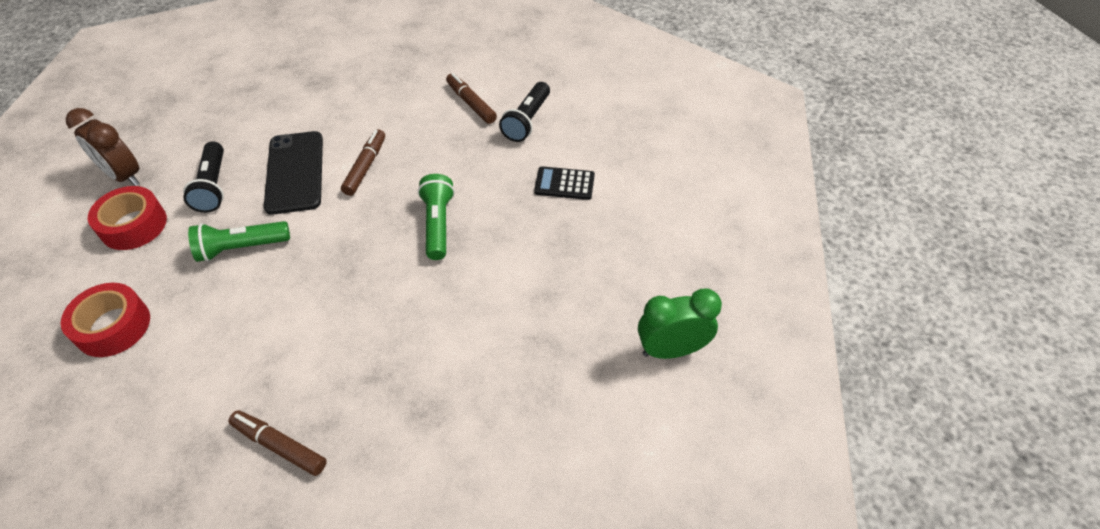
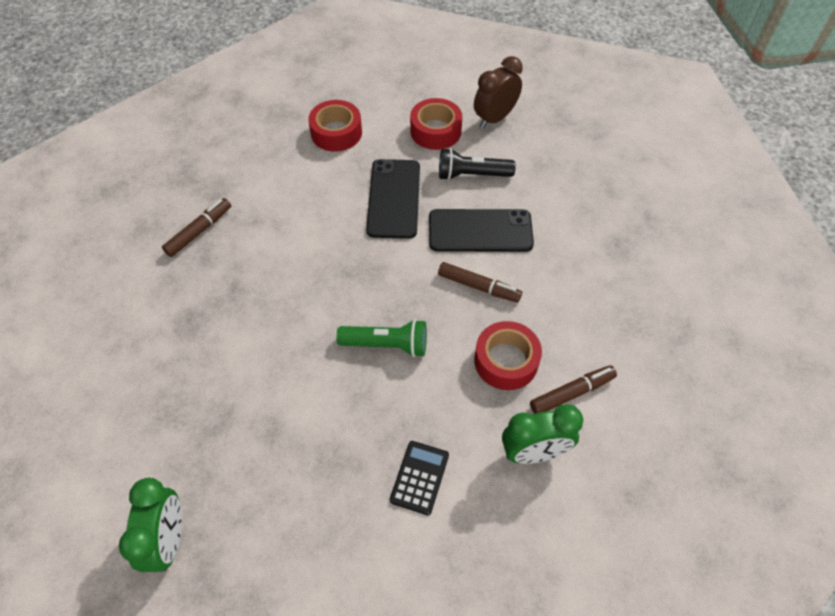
camera: 100 degrees right, 5 degrees up
(241, 248) = (394, 198): green flashlight -> black phone
(446, 142) = (506, 361): none -> red tape
(527, 121) = (534, 453): black flashlight -> green clock

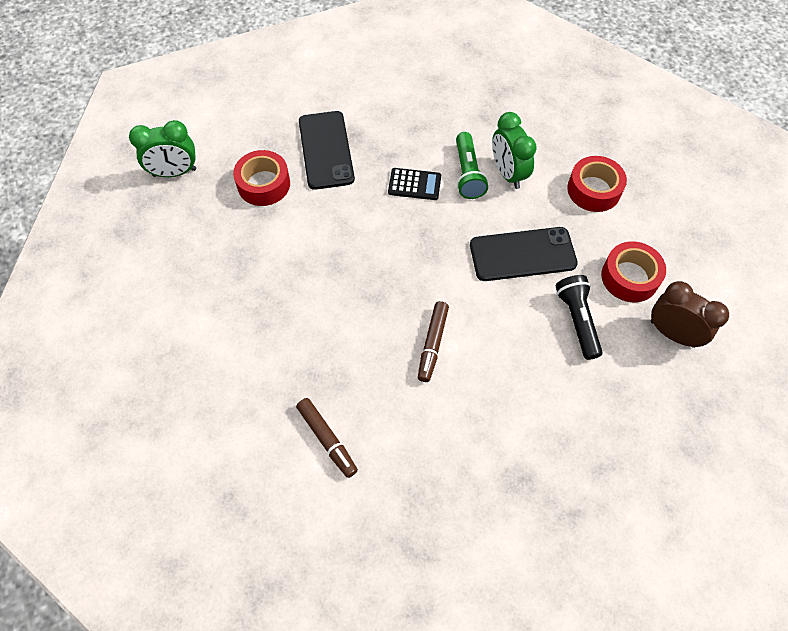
camera: 80 degrees right, 5 degrees up
(199, 231) = (442, 117): brown marker -> none
(387, 344) = (354, 277): green flashlight -> green flashlight (468, 174)
(419, 477) = (232, 322): black calculator -> black calculator (414, 184)
(480, 231) = (502, 337): black phone -> black phone (326, 150)
(506, 361) = (353, 377): red tape -> red tape (263, 184)
(534, 453) = (263, 410): green clock -> green clock (507, 173)

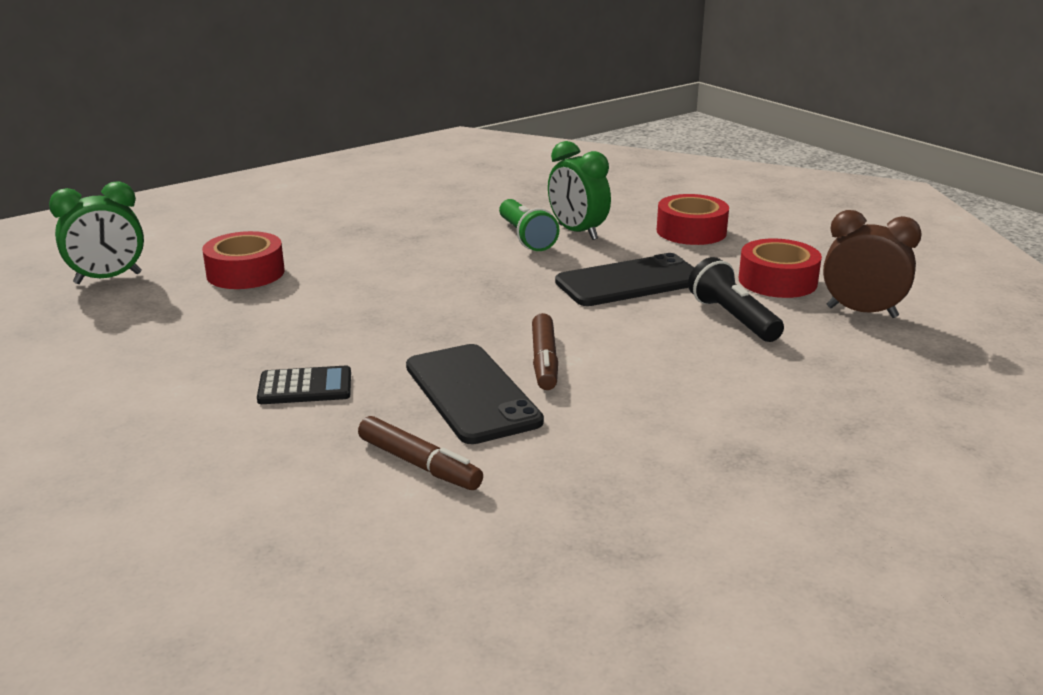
camera: 15 degrees left, 35 degrees down
(326, 150) = (327, 241): black phone -> black phone (471, 393)
(414, 184) = (459, 251): black calculator -> black calculator (305, 387)

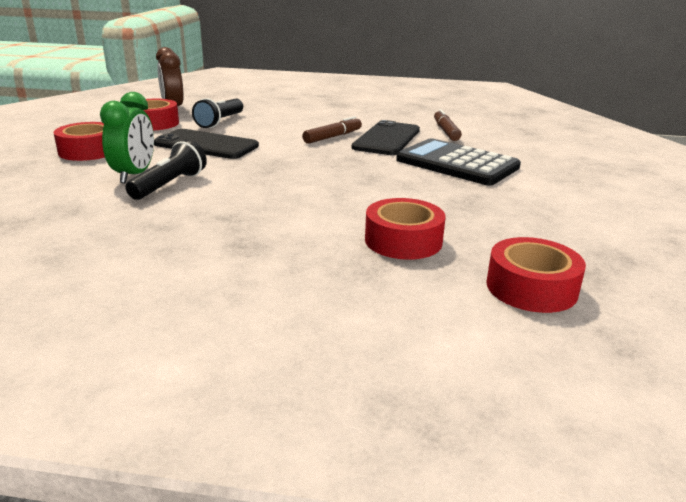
camera: 135 degrees left, 0 degrees up
(108, 279) = (531, 288): green clock -> red tape
(305, 387) = (457, 163): black calculator -> black calculator, size x1.96
(526, 237) = (169, 185): green flashlight -> black flashlight

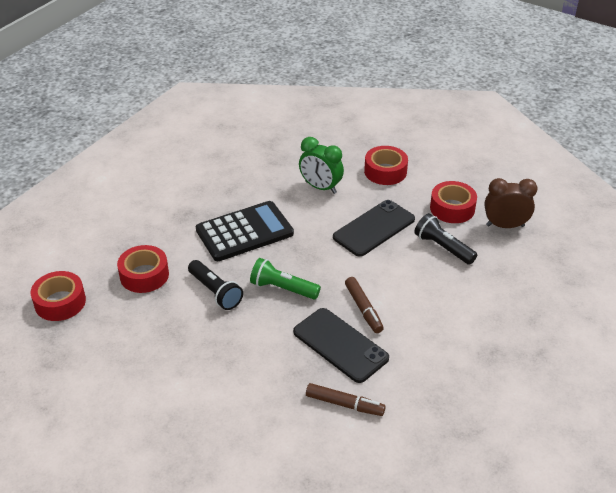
camera: 115 degrees right, 15 degrees up
(169, 185) = (293, 200): black flashlight -> black flashlight (215, 292)
(340, 166) = (282, 289): none -> green flashlight
(457, 163) = (249, 364): black calculator -> black calculator (244, 232)

